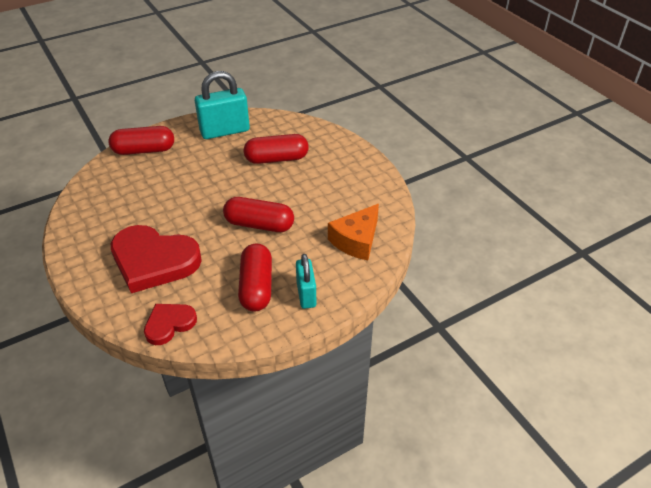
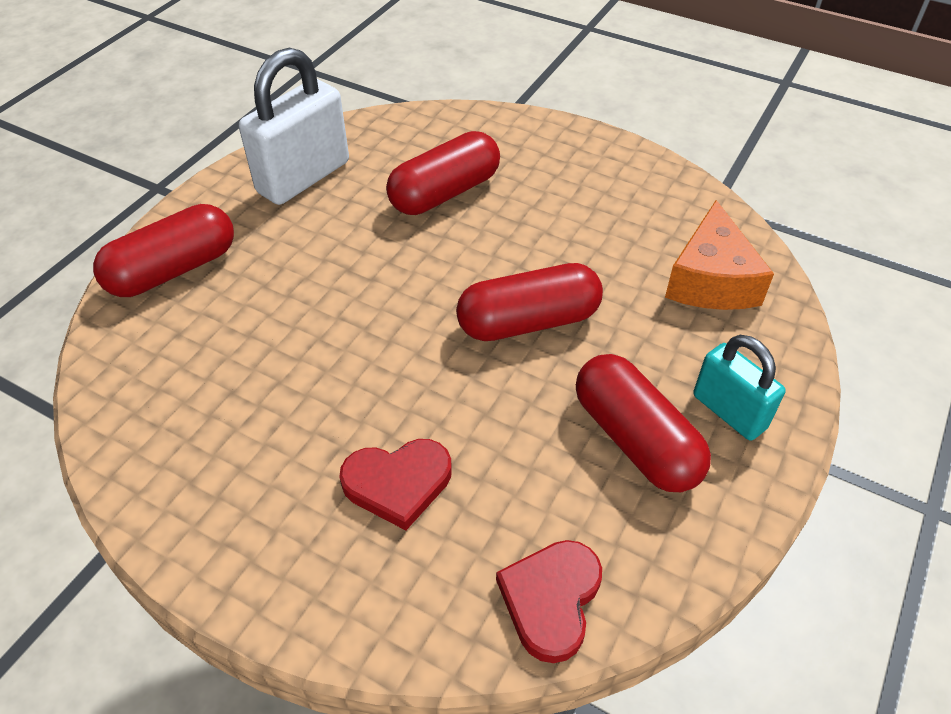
camera: 30 degrees left, 5 degrees up
(154, 261) = (398, 483): red heart -> red heart, size x0.53
(225, 131) = (304, 177): turquoise padlock -> white padlock

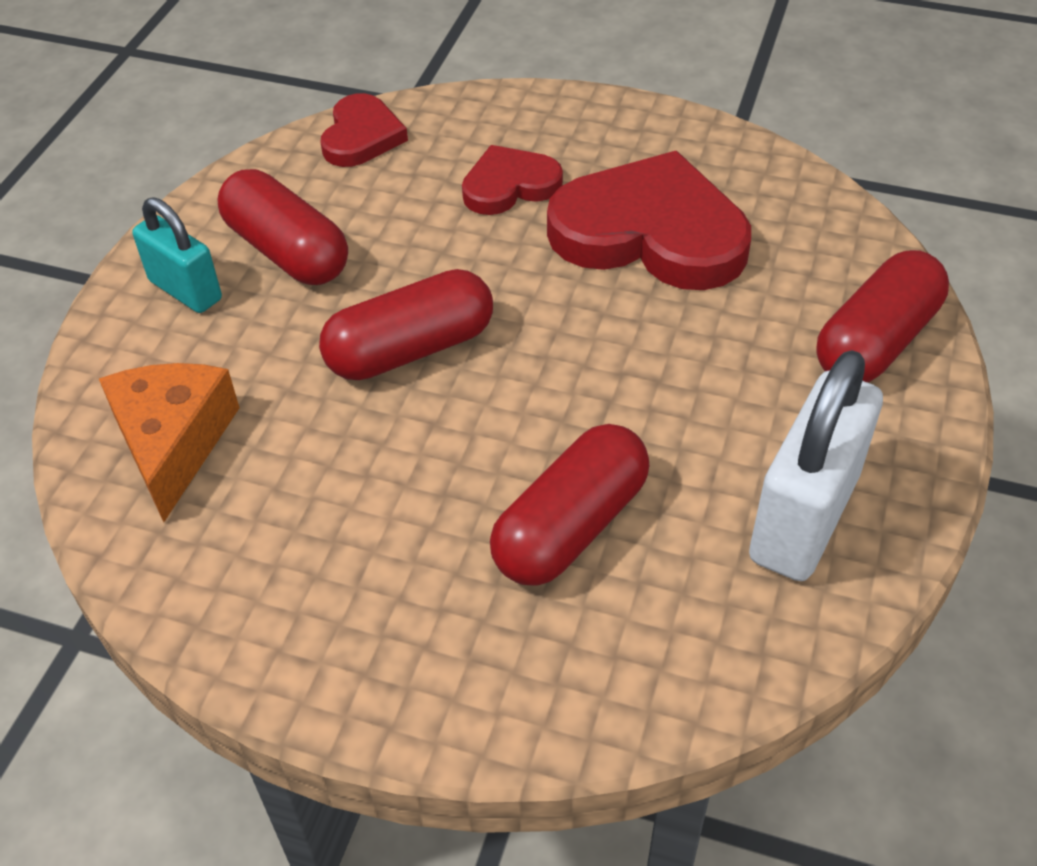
camera: 170 degrees right, 0 degrees up
(286, 397) = (650, 233): none -> red heart

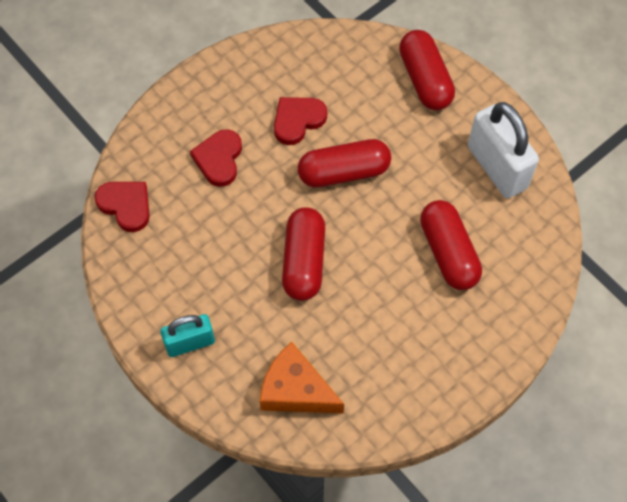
camera: 60 degrees left, 15 degrees up
(287, 251) = (194, 283): red capsule -> red capsule (344, 172)
(650, 233) = (297, 120): red heart -> red heart, size x0.53

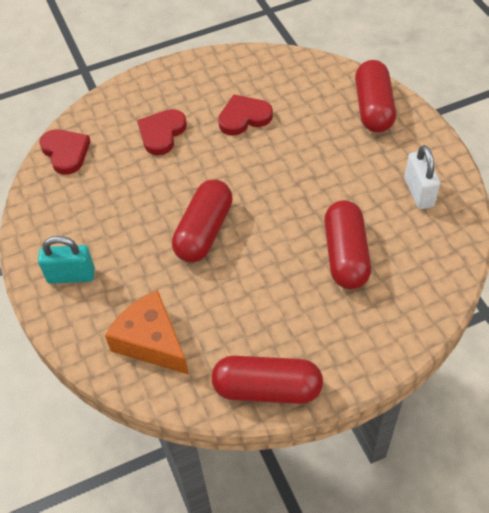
camera: 20 degrees right, 10 degrees down
(344, 172) = (270, 166): red capsule -> red capsule (267, 389)
(497, 167) = (418, 192): white padlock -> white padlock, size x0.61

